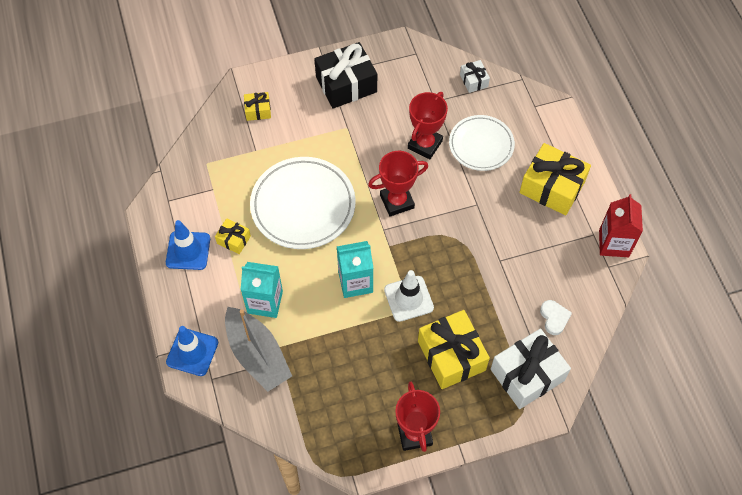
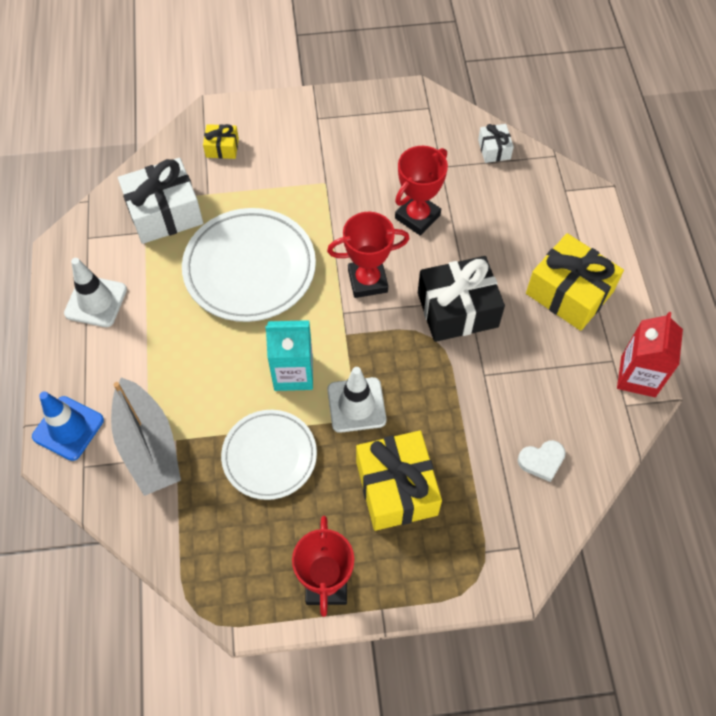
camera: 10 degrees right, 0 degrees up
(188, 251) = (96, 301): blue traffic cone -> white traffic cone
(234, 240) = (154, 297): yellow gift -> none
(265, 302) = (174, 380): turquoise carton -> none
(346, 84) = (336, 132): black gift -> black gift (457, 309)
(481, 145) = (488, 227): white plate -> white plate (269, 456)
(527, 375) = (492, 530): white gift -> white gift (165, 213)
(554, 318) = (542, 461): white heart -> white heart turned 75 degrees clockwise

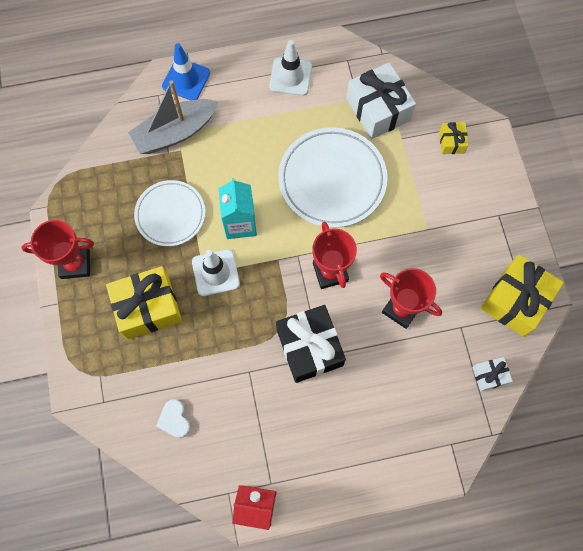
camera: 85 degrees right, 10 degrees up
(569, 293) = (336, 445): yellow gift -> yellow gift (515, 300)

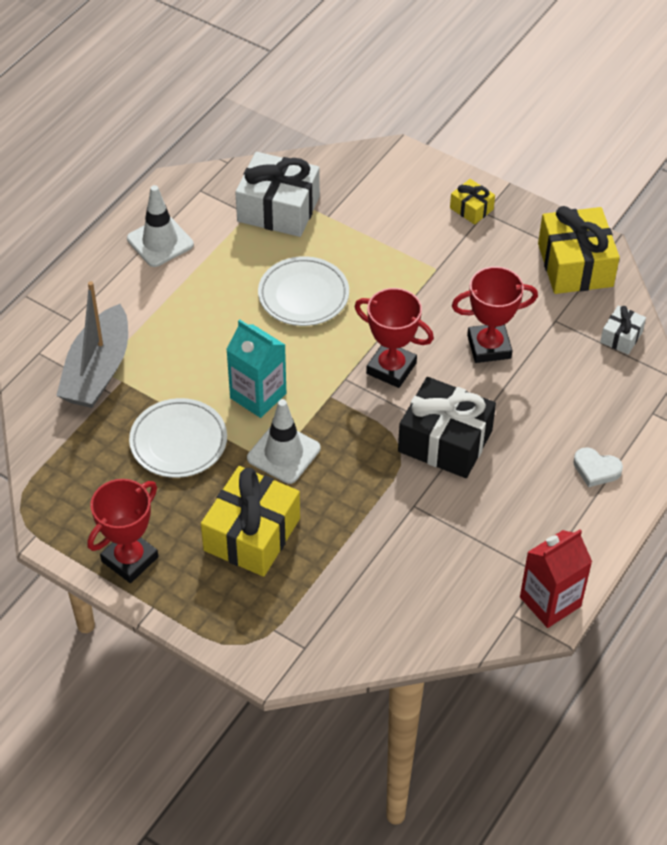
camera: 45 degrees left, 20 degrees down
(174, 420) = (392, 602): white heart -> white heart (596, 469)
(186, 80) = (53, 319): blue traffic cone -> none
(332, 180) = (303, 295): white plate -> white plate, size x0.64
(451, 142) = (376, 187): yellow gift -> yellow gift (471, 209)

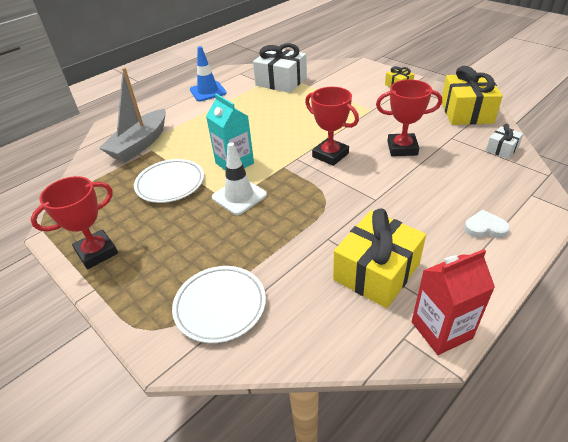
camera: 15 degrees right, 10 degrees down
(160, 242) = (208, 91): white traffic cone -> blue traffic cone
(252, 534) = (195, 245): yellow gift -> yellow gift (376, 271)
(303, 295) = (283, 117): white plate -> white plate (220, 306)
(445, 441) = (361, 199): black gift -> none
(596, 469) = (485, 228): white heart -> white heart turned 150 degrees clockwise

